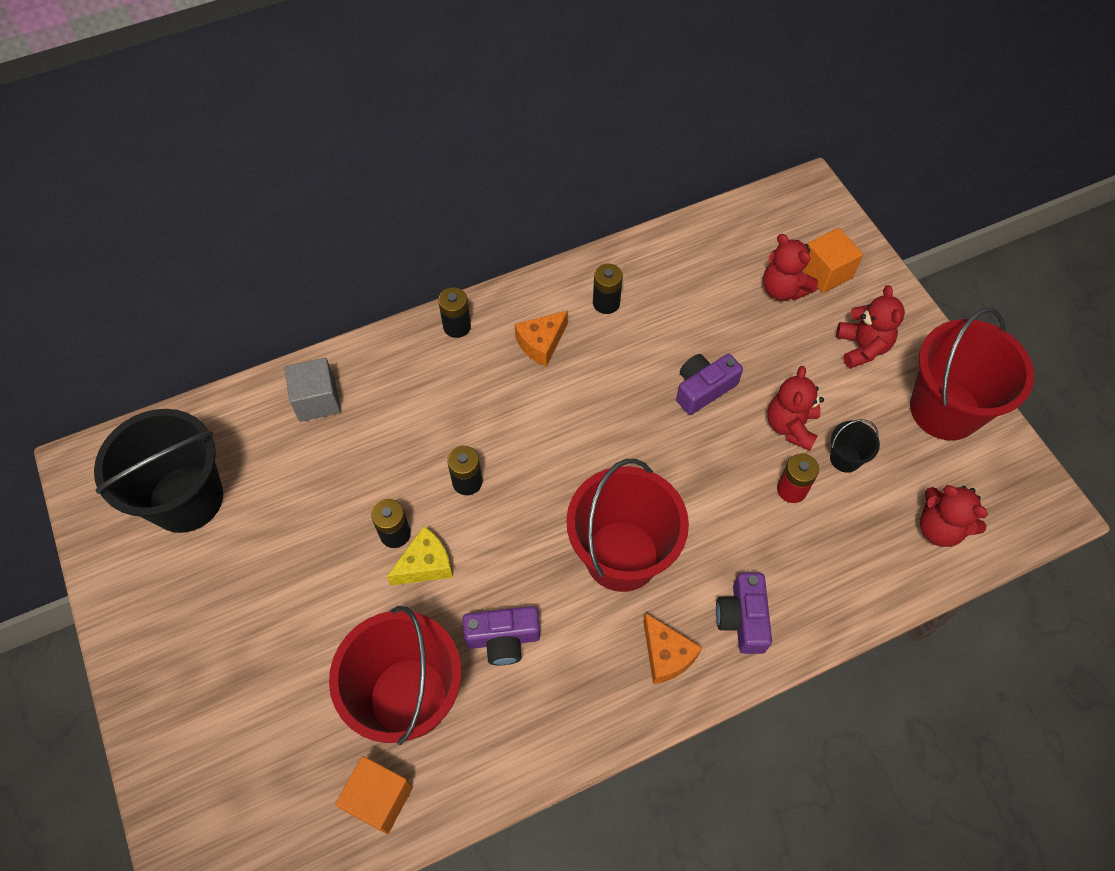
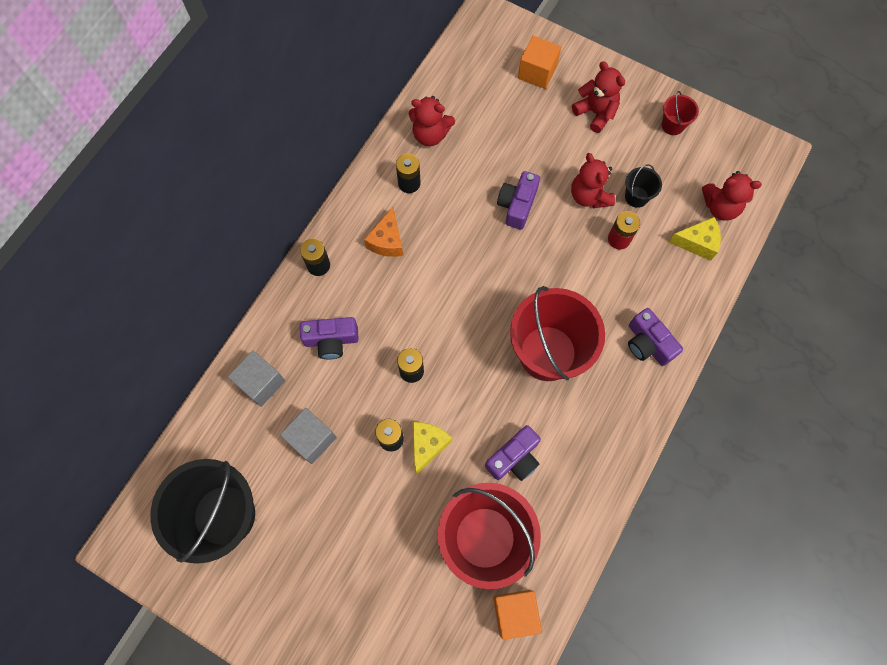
camera: 35 degrees left, 10 degrees up
(320, 482) = (311, 439): none -> grey cube
(413, 403) = (331, 340): none -> purple camera
(666, 655) = (620, 398): orange cheese -> none
(783, 289) = (518, 101): red teddy bear -> red teddy bear (430, 134)
(882, 548) = (697, 242): none -> yellow cheese
(945, 409) = (672, 125): red bucket -> red bucket, size x0.43

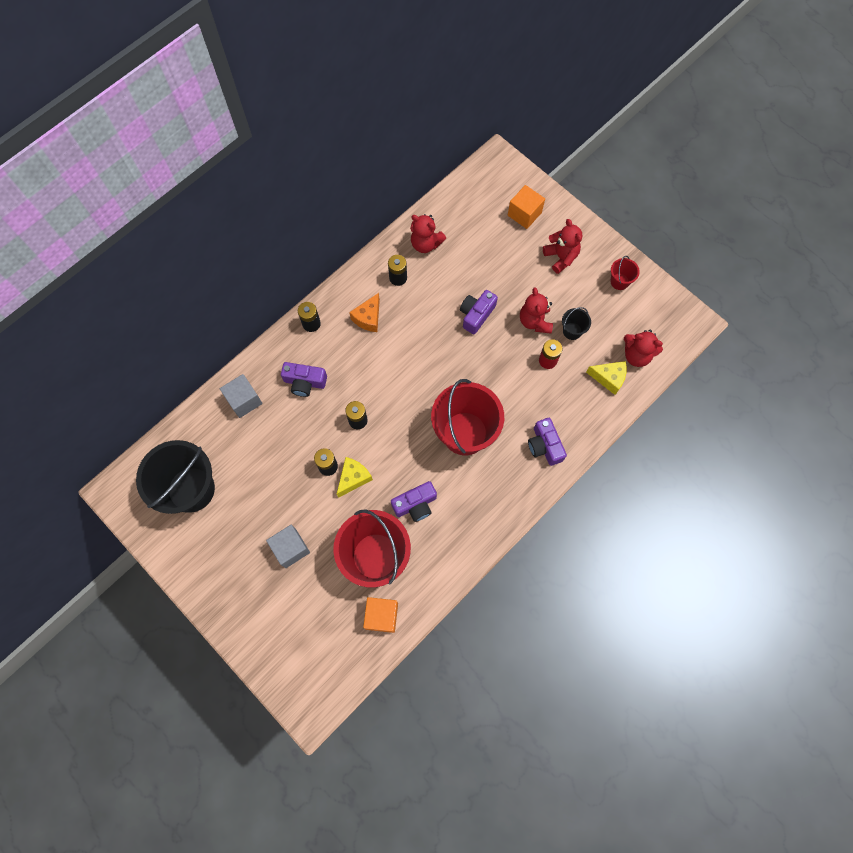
camera: 15 degrees right, 0 degrees up
(311, 439) = (269, 451): grey cube -> grey cube (290, 548)

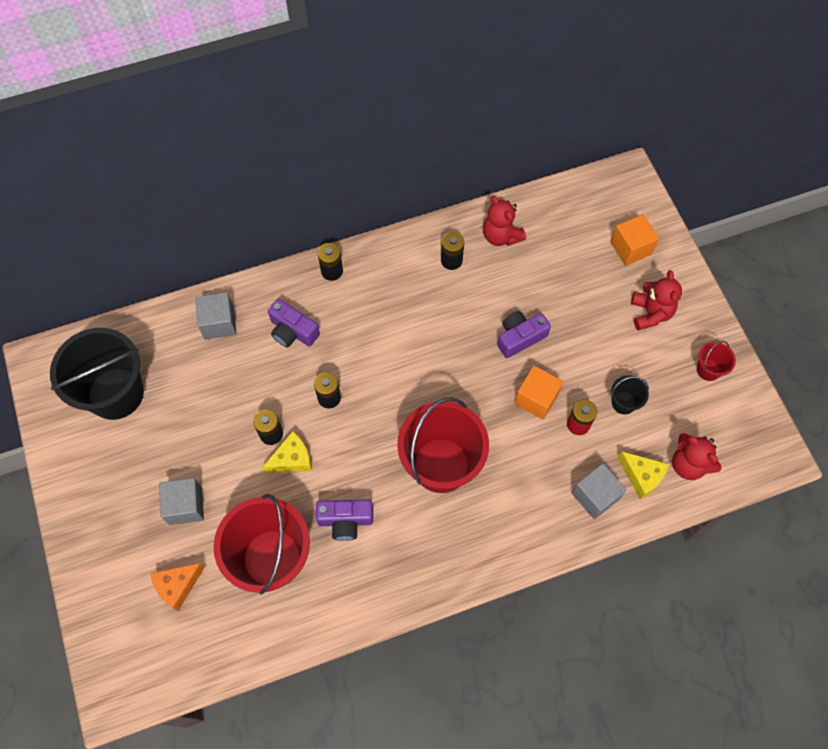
camera: 25 degrees right, 5 degrees down
(368, 318) = (397, 290): orange cheese -> orange cheese (178, 586)
(381, 616) = (245, 629): orange cube -> orange cube (536, 398)
(535, 321) = (584, 373): red teddy bear -> none
(544, 446) = (527, 521): purple camera -> none
(583, 406) = (595, 496): none -> grey cube

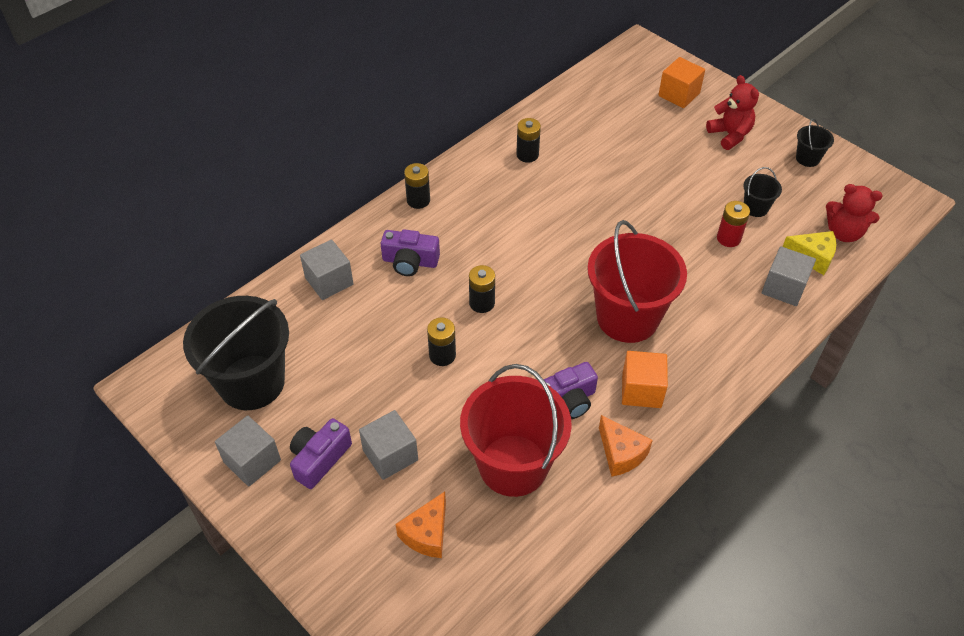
camera: 25 degrees left, 15 degrees down
(84, 464) = (252, 461): none -> grey cube
(292, 459) = (478, 369): yellow cheese -> none
(361, 588) = (621, 453): none -> orange cheese
(501, 236) = (560, 122): red teddy bear -> none
(520, 337) = (630, 191): purple camera -> purple camera (319, 459)
(536, 398) = (677, 232): orange cube -> orange cube (641, 390)
(708, 370) = (807, 158): red bucket -> black bucket

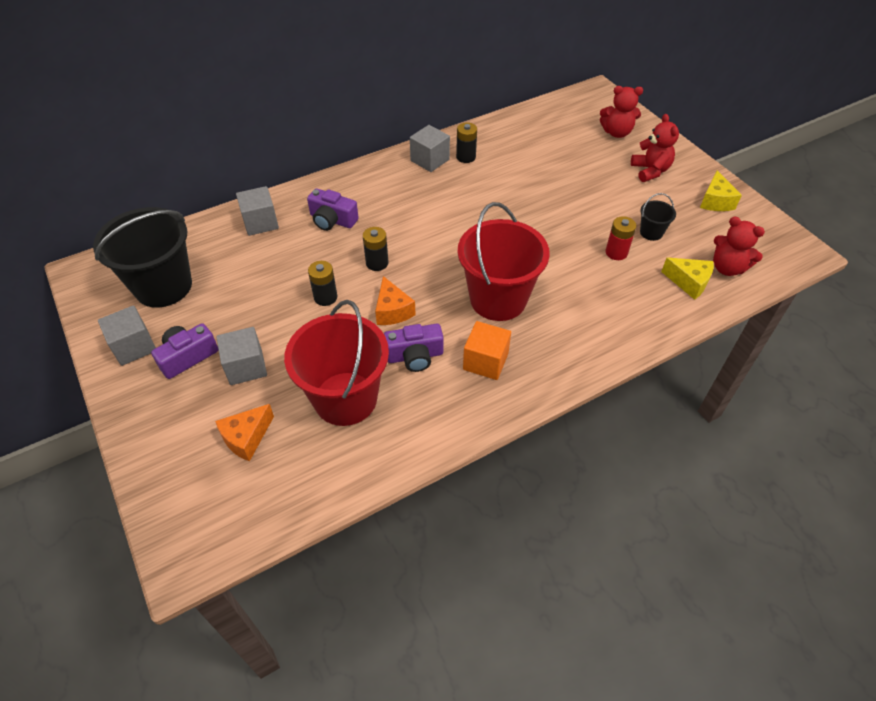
camera: 15 degrees right, 0 degrees up
(418, 200) = (360, 175): black battery -> none
(621, 453) = (444, 410): orange cheese -> orange cheese (392, 311)
(679, 94) = (616, 132): orange cube -> red teddy bear
(783, 288) = (652, 303): grey cube -> grey cube (430, 160)
(807, 158) = (715, 201): black bucket -> yellow cheese

